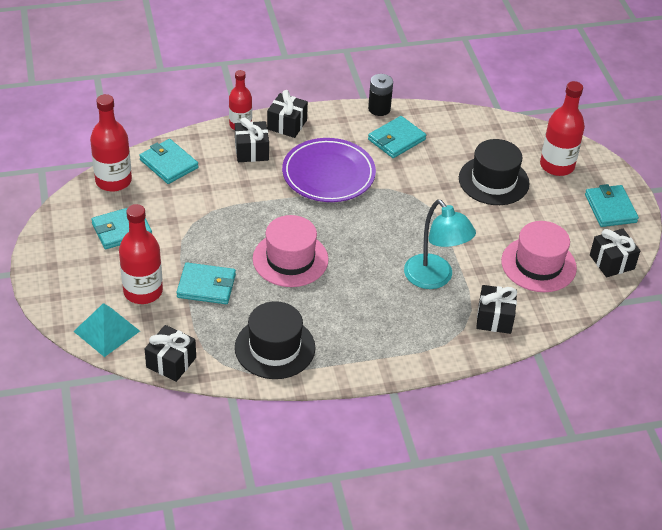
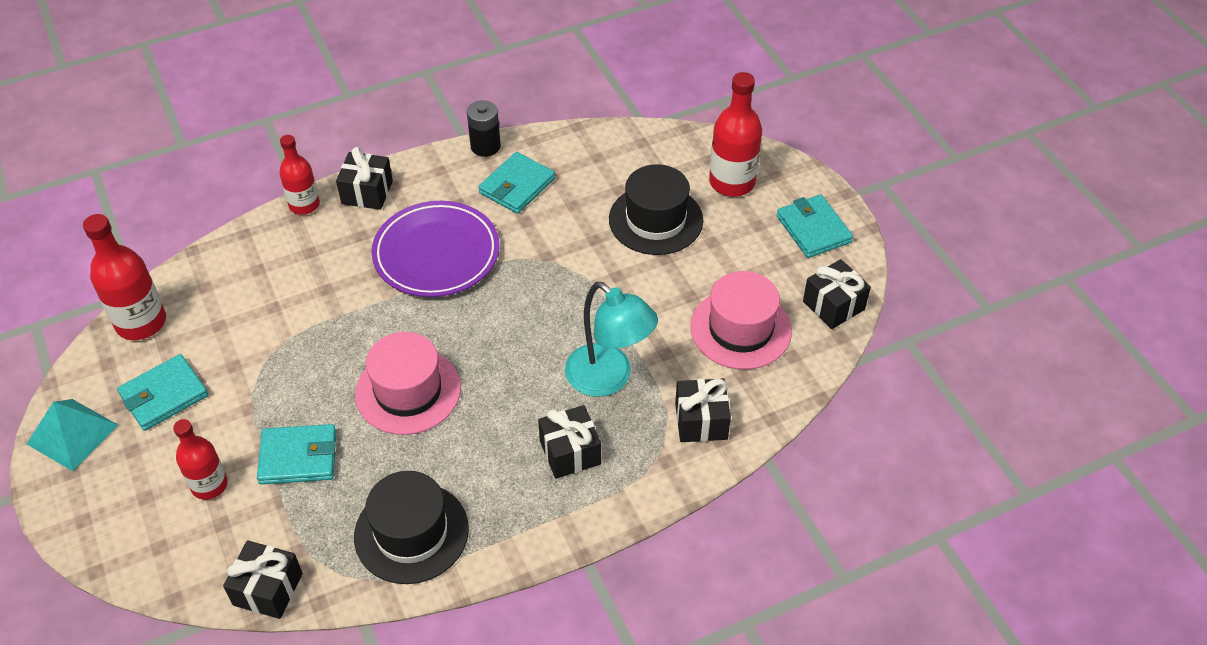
camera: 10 degrees left, 5 degrees up
(106, 331) = (166, 560): turquoise pyramid -> turquoise pyramid (72, 434)
(143, 291) = (209, 485): red bottle -> red bottle, size x0.66
(168, 164) = (215, 281): turquoise wallet -> none
(251, 151) = (326, 240): black gift -> black gift (570, 452)

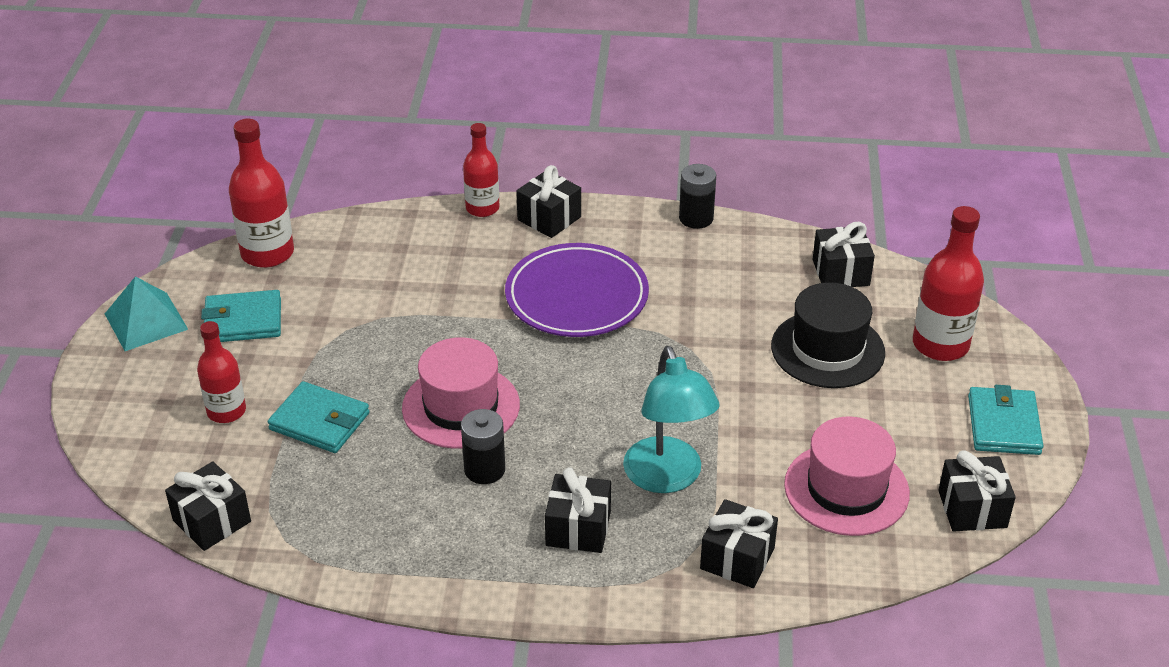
camera: 30 degrees right, 10 degrees down
(411, 532) = (373, 532): black hat -> none
(464, 437) = (484, 469): none -> black battery
(517, 186) = (702, 265): turquoise wallet -> none
(624, 150) = (841, 272): none -> black gift

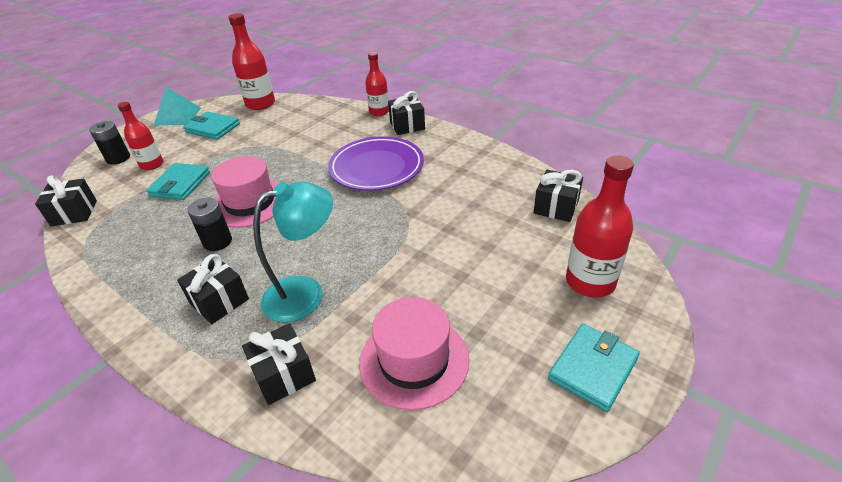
camera: 35 degrees right, 0 degrees up
(319, 421) = (180, 184): turquoise wallet -> turquoise wallet turned 45 degrees clockwise
(667, 478) = (305, 293): turquoise lamp -> turquoise lamp turned 135 degrees counterclockwise
(696, 218) = (490, 148): black battery -> black battery (118, 158)
(827, 349) = (499, 252): black hat -> none
(972, 509) = (501, 432): black gift -> none

